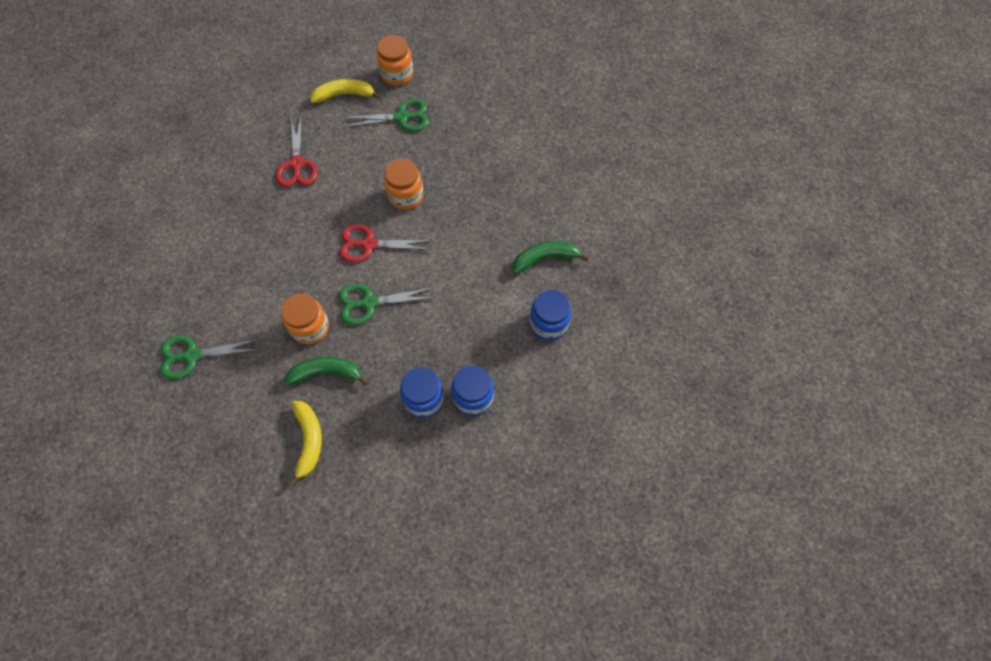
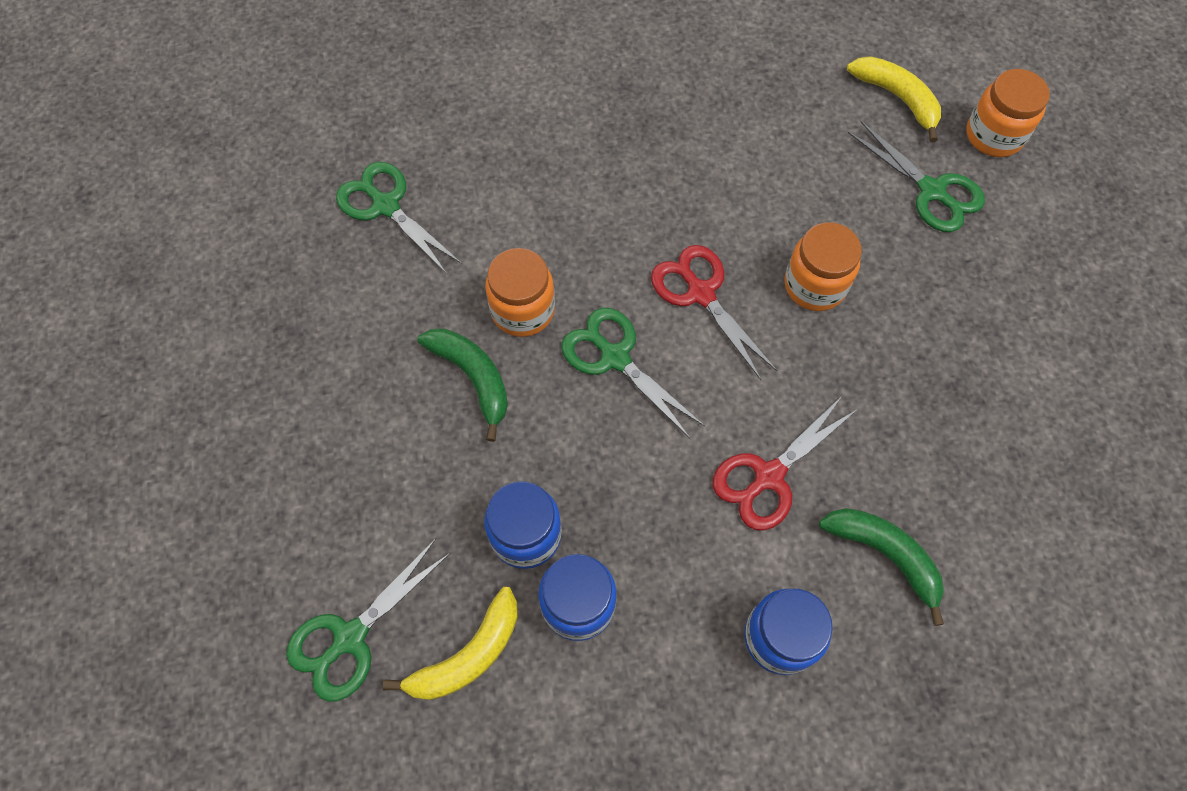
camera: 55 degrees right, 0 degrees up
(297, 165) = (741, 122): red scissors -> red scissors (768, 477)
(309, 441) = (364, 426): yellow banana -> yellow banana (468, 655)
(411, 512) = (349, 638): none -> green scissors

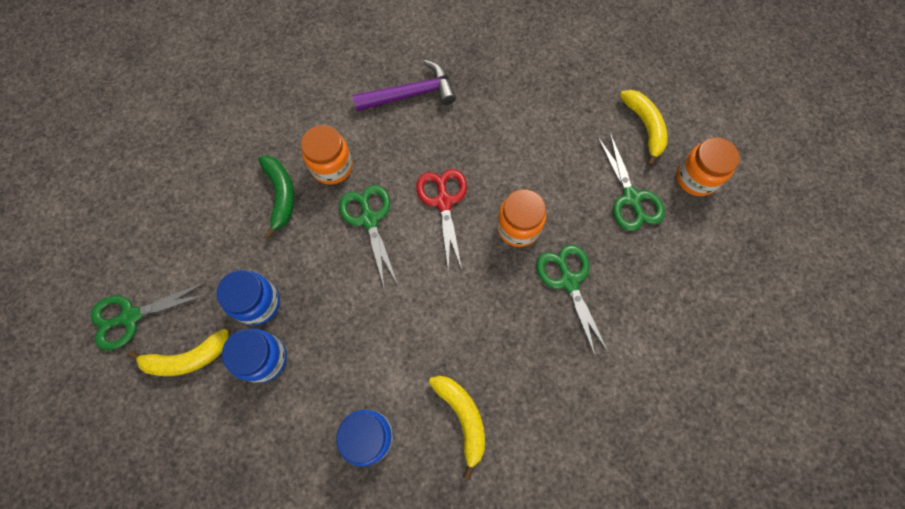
camera: 25 degrees right, 5 degrees up
(385, 205) = (289, 69): green scissors -> green scissors (568, 281)
(575, 173) = (410, 94): none -> purple hammer
(768, 477) = (419, 335): red scissors -> none
(885, 555) = (462, 417): green banana -> yellow banana

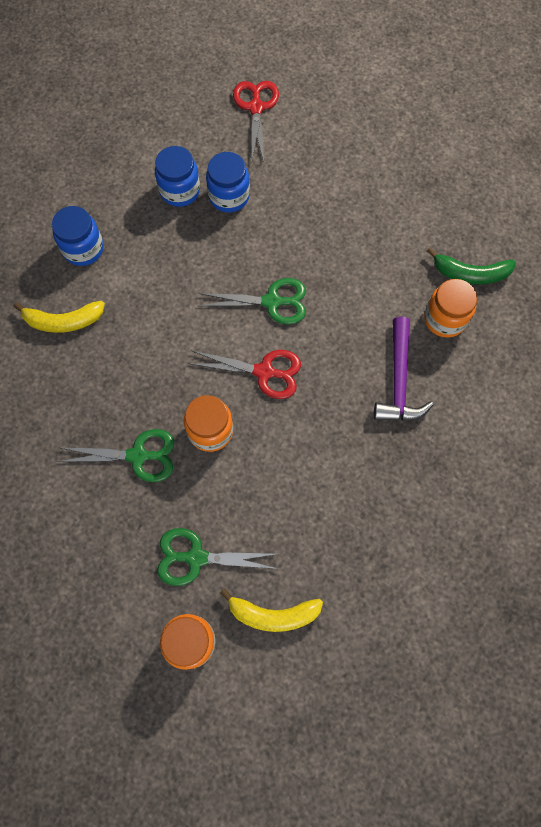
camera: 110 degrees right, 0 degrees up
(130, 317) = (256, 107): green scissors -> red scissors
(187, 358) = (204, 139): yellow banana -> none
(281, 195) = (325, 236): green banana -> green banana (470, 273)
(332, 166) = (339, 285): orange jar -> orange jar (445, 319)

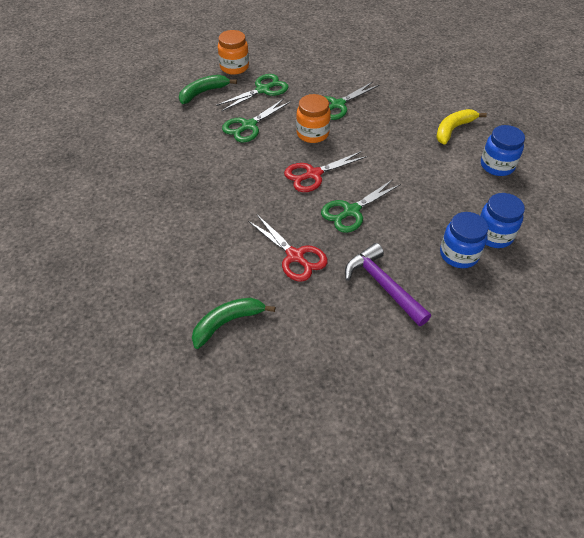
camera: 140 degrees right, 20 degrees down
(256, 107) = (531, 337): red scissors -> red scissors (295, 256)
(269, 501) = (248, 126): none -> green scissors
(273, 614) = (203, 93): yellow banana -> green banana
(399, 380) = (224, 220): purple hammer -> purple hammer (383, 285)
(445, 319) = (222, 277): orange jar -> none

